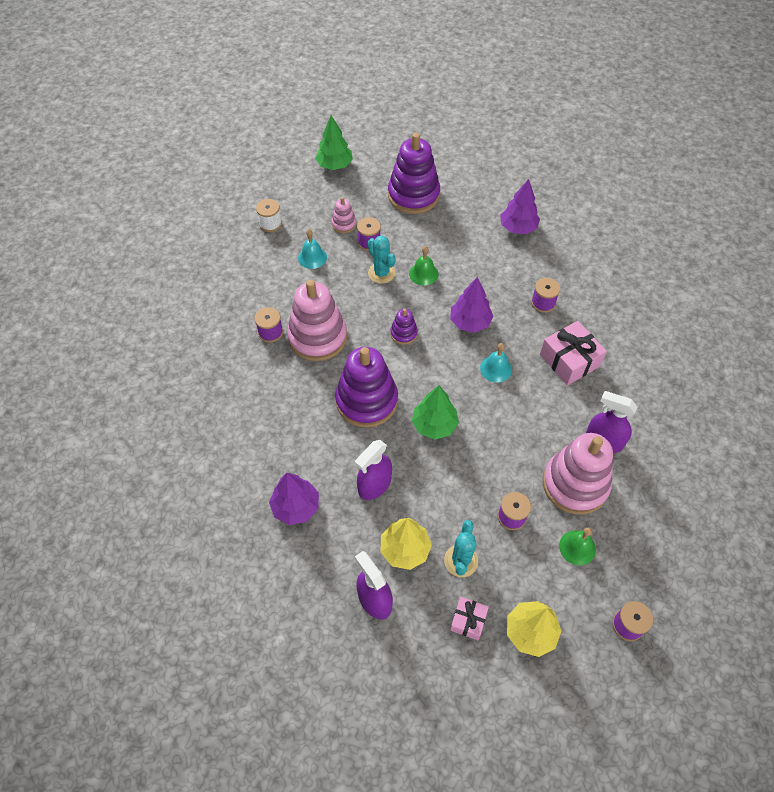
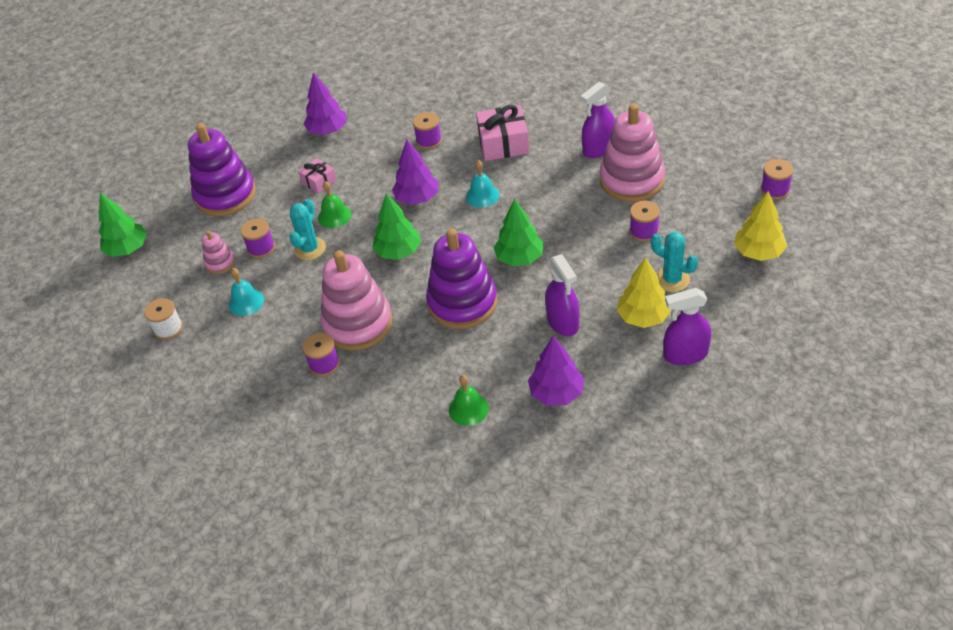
camera: 60 degrees left, 10 degrees down
(381, 273) = (310, 249): turquoise cactus -> turquoise cactus turned 60 degrees counterclockwise
(403, 333) = (398, 252): purple stacking toy -> green tree
(468, 620) = (732, 291): pink gift -> pink gift (319, 181)
(577, 547) = (693, 198): green bell -> green bell (468, 409)

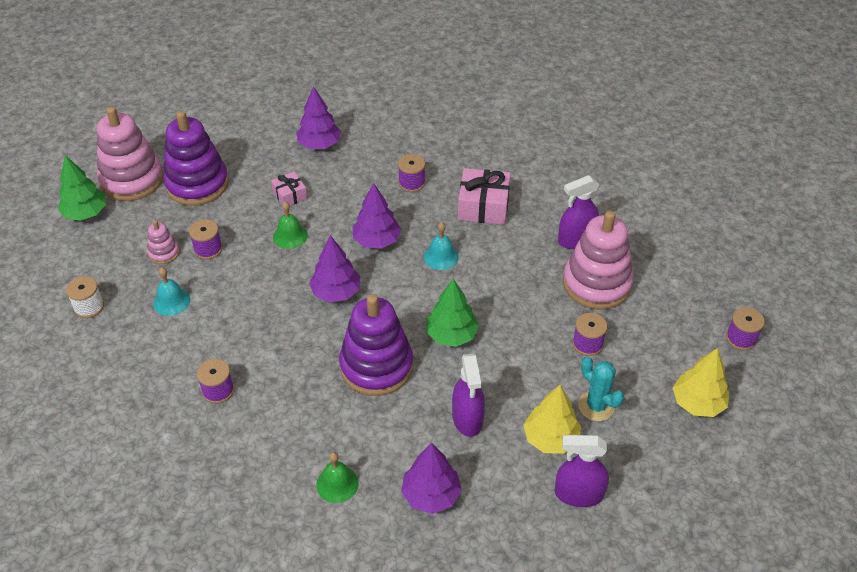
camera: 10 degrees right, 0 degrees up
(310, 249) = (253, 264): turquoise cactus -> none
(358, 323) = (267, 357): pink stacking toy -> pink stacking toy (132, 180)
(398, 252) = (336, 292): green tree -> purple tree

